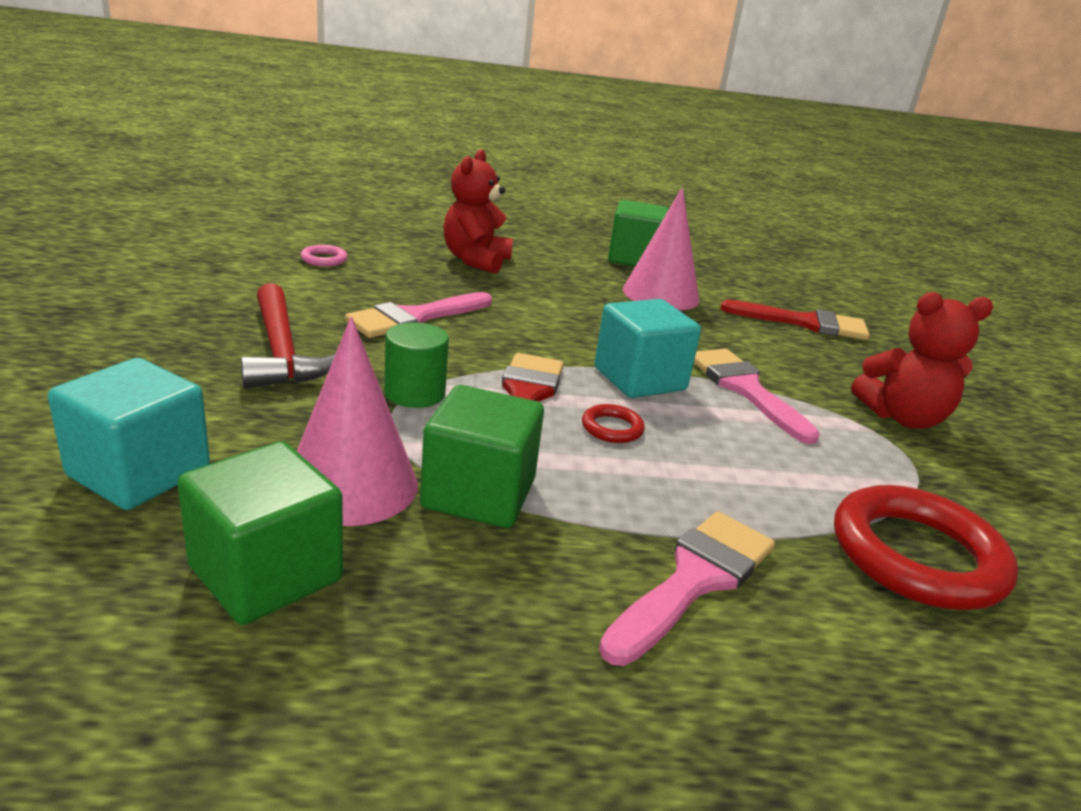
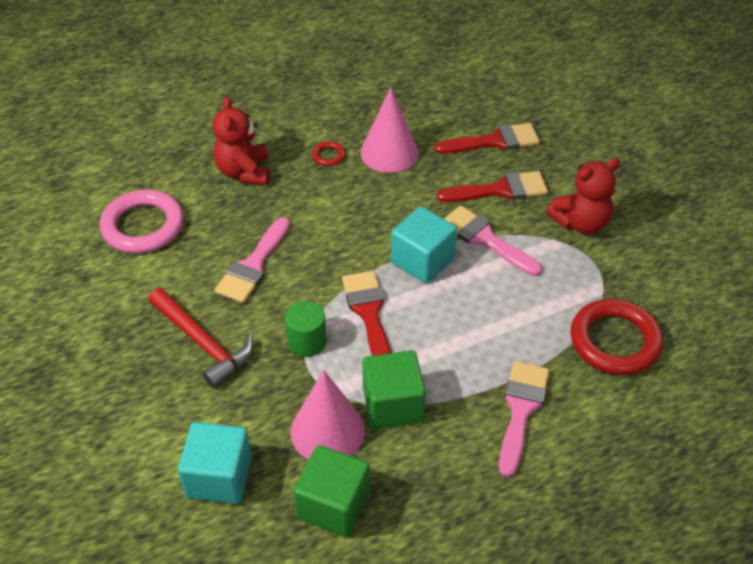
camera: 20 degrees left, 20 degrees up
(324, 259) = (143, 226): pink ring -> pink ring, size x2.29
(612, 428) = (430, 316): red ring -> red ring (328, 156)
(634, 259) = (348, 110): green cube -> none
(791, 358) = (500, 190): none -> red brush

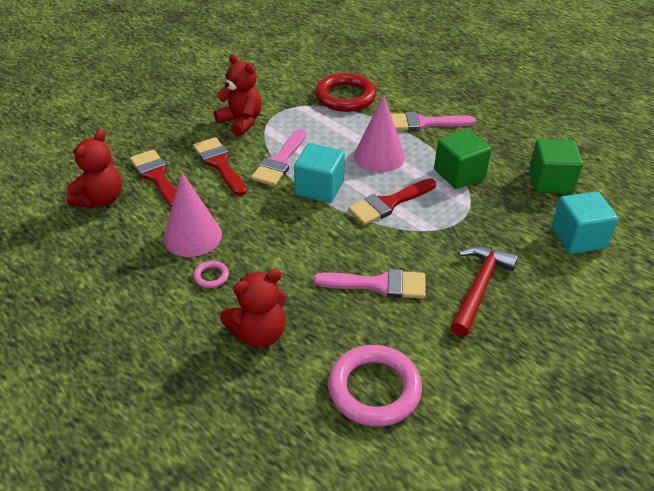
camera: 110 degrees left, 5 degrees down
(307, 342) = (436, 228): green cylinder -> none
(327, 431) = (502, 198): pink cone -> pink cone (379, 156)
(328, 156) = (211, 276): red ring -> pink ring
(473, 101) = (100, 199): none -> red teddy bear

